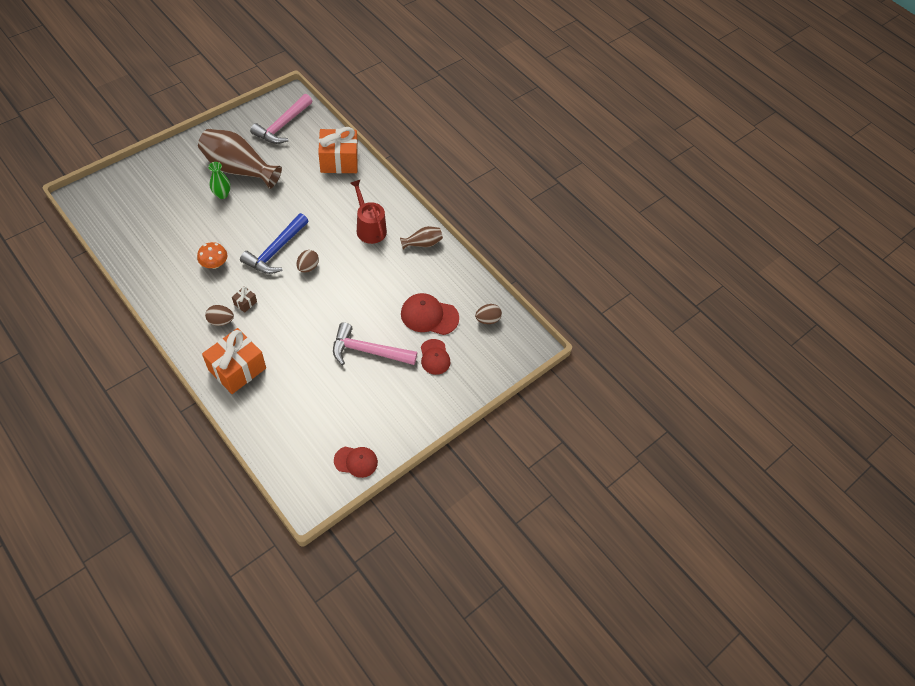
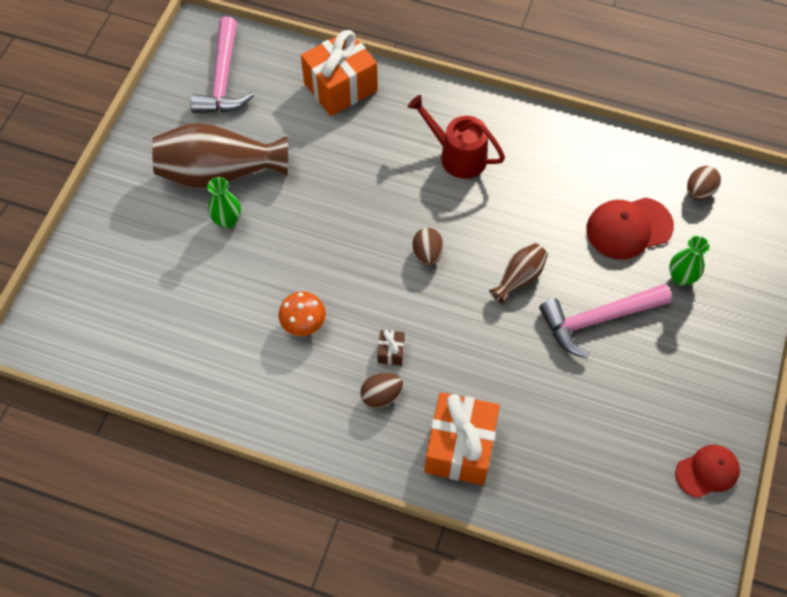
camera: 25 degrees left, 5 degrees up
(276, 250) = (367, 256): blue hammer -> none
(422, 243) = (539, 138): brown vase -> brown vase (519, 278)
(434, 357) = (681, 277): red cap -> green vase

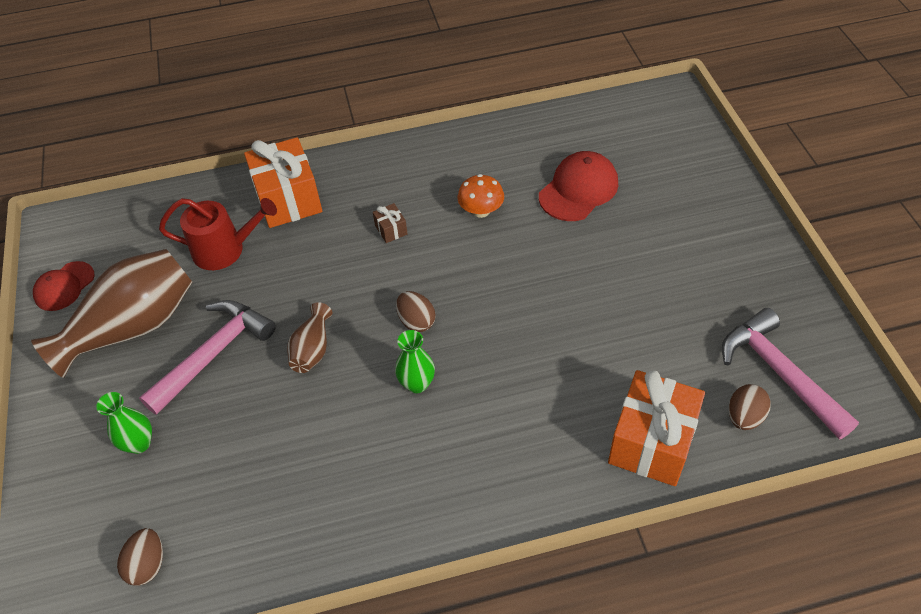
camera: 150 degrees right, 10 degrees down
(219, 172) = (675, 281): brown vase -> brown vase (133, 327)
(227, 221) = (623, 247): green vase -> green vase (417, 384)
(381, 395) = (376, 198): brown egg -> brown egg (744, 417)
(457, 156) = (458, 439): red watering can -> red watering can (225, 250)
(628, 228) = (219, 466): red cap -> red cap (578, 189)

